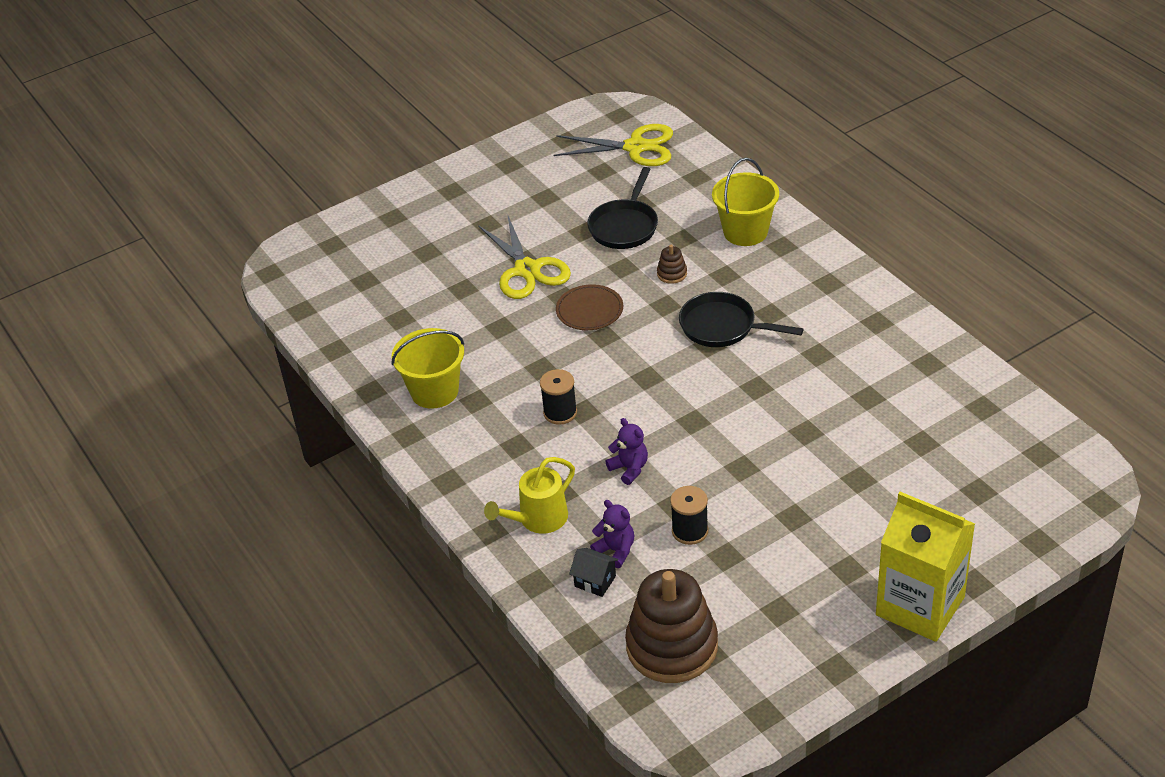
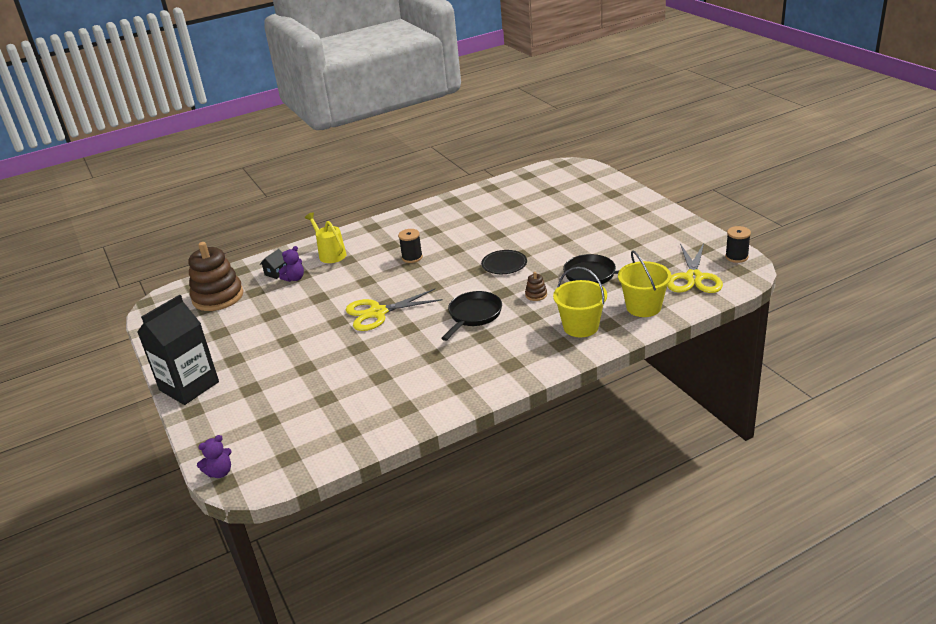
camera: 95 degrees right, 10 degrees down
(434, 391) = (445, 218): yellow bucket -> yellow bucket (643, 307)
(527, 270) = (550, 241): yellow scissors -> yellow scissors (378, 313)
(589, 310) = (504, 264): brown plate -> black plate
(629, 469) = (355, 281): purple teddy bear -> purple teddy bear (220, 472)
(690, 531) = (295, 302): black spool -> black spool (736, 257)
(920, 606) = (189, 386): yellow carton -> black carton

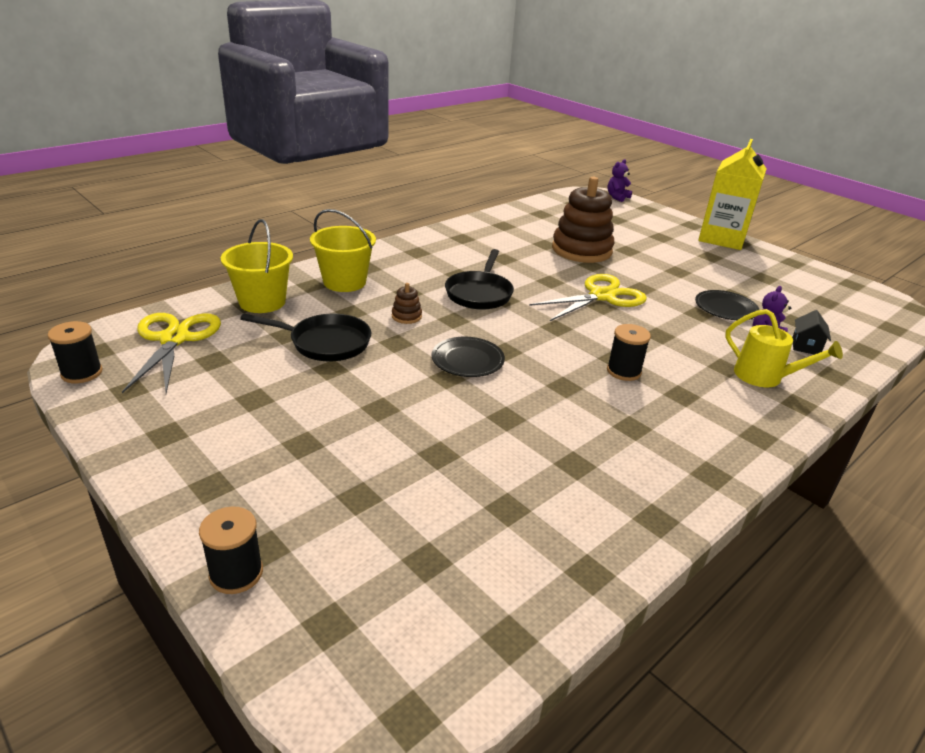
camera: 160 degrees right, 0 degrees up
(189, 386) = (722, 238): black carton -> yellow carton
(218, 297) = (833, 314): brown stacking toy -> brown stacking toy (581, 250)
(292, 302) = (725, 308): none -> black plate
(621, 188) = (236, 573): none -> black spool

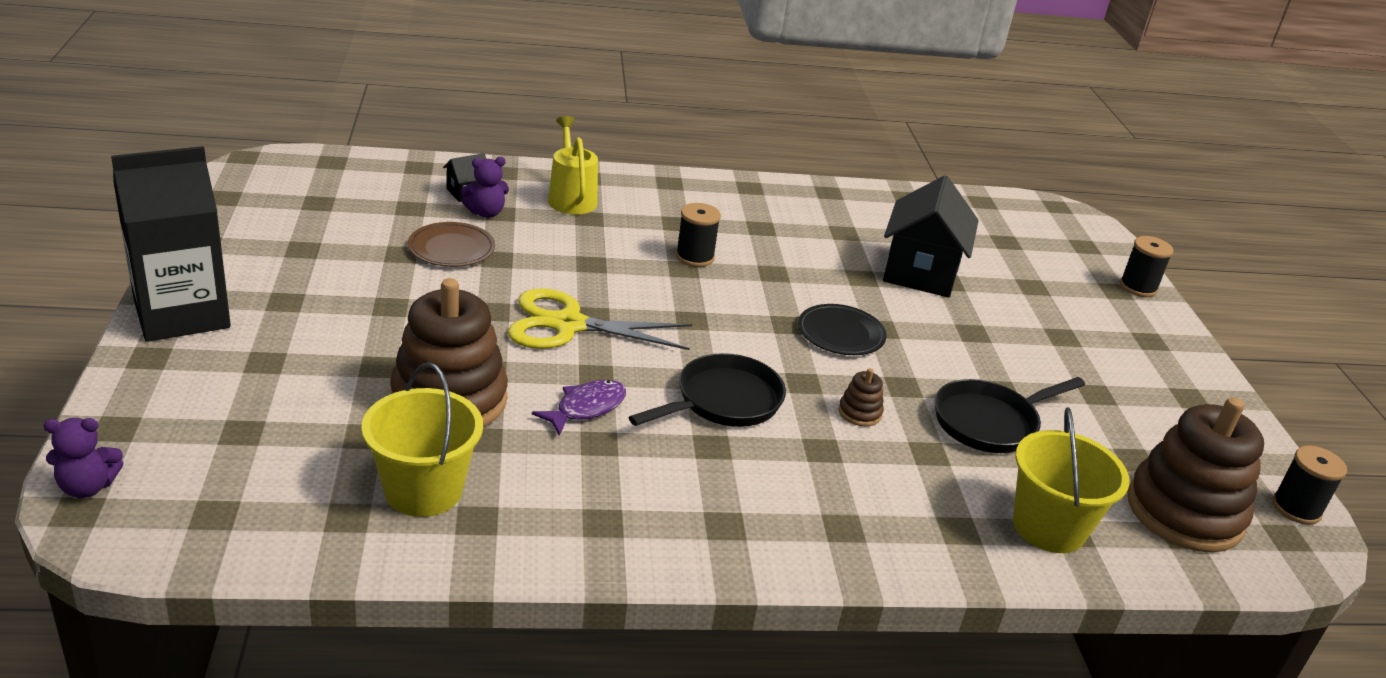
camera: 145 degrees left, 0 degrees up
(174, 339) = (1184, 512): yellow scissors -> brown stacking toy
(325, 343) = (989, 422): black pan -> black pan turned 75 degrees counterclockwise
(344, 282) = (902, 511): yellow bucket -> yellow bucket (423, 490)
(469, 451) = (920, 273): none -> black house
(530, 267) = (586, 408): none -> purple fish
(722, 238) = (182, 314): yellow carton -> black carton
(725, 308) = (451, 248): black plate -> brown plate

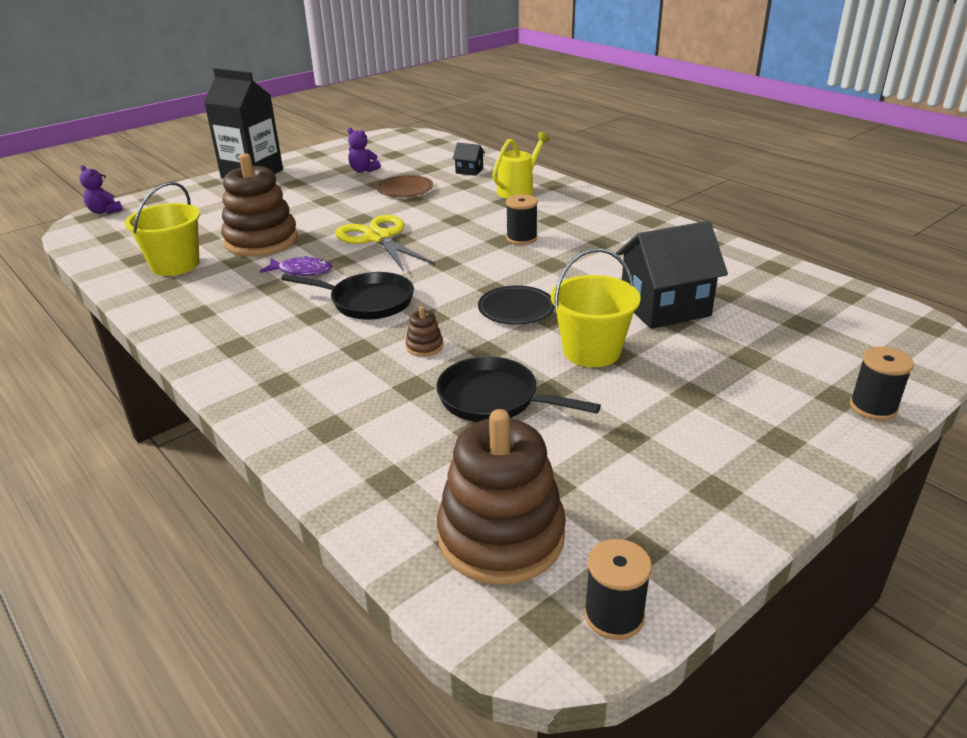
camera: 60 degrees right, 0 degrees up
(486, 213) = (457, 181): purple teddy bear -> purple teddy bear (363, 170)
(1048, 527) = (382, 467): yellow bucket -> yellow bucket (591, 351)

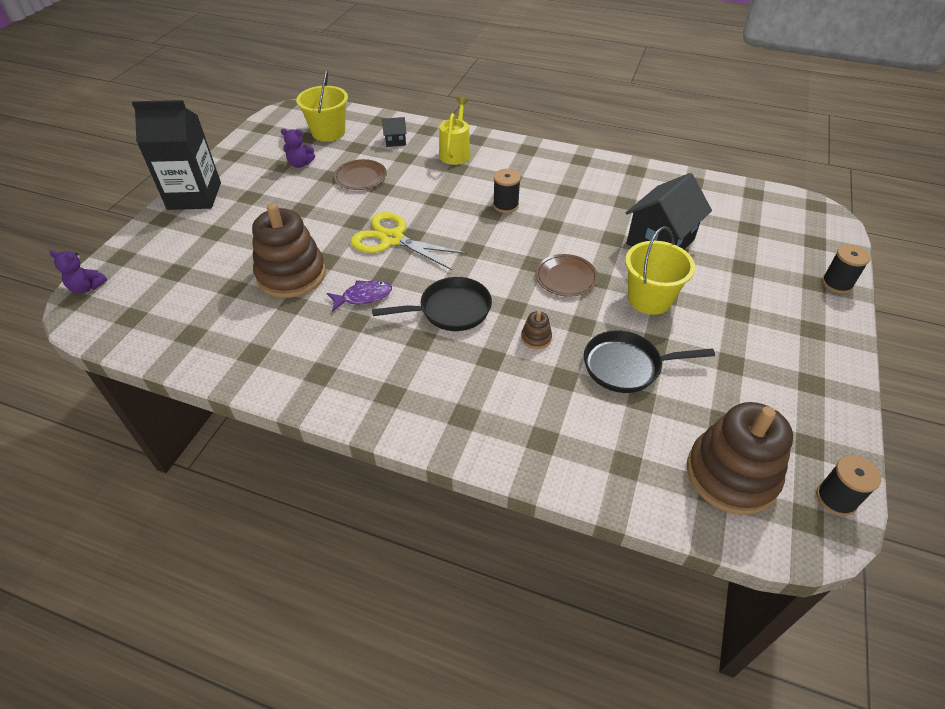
camera: 30 degrees left, 15 degrees up
(175, 265) = (238, 328): yellow bucket -> yellow bucket (328, 132)
(516, 308) = (566, 277): black plate -> brown plate

